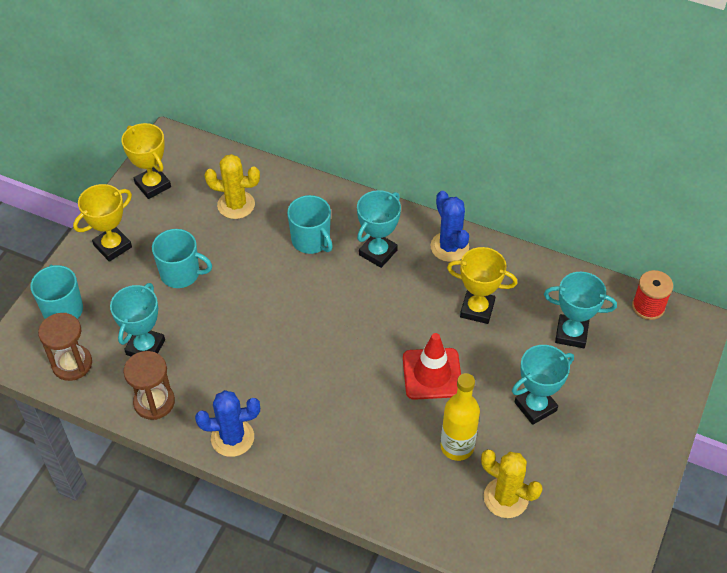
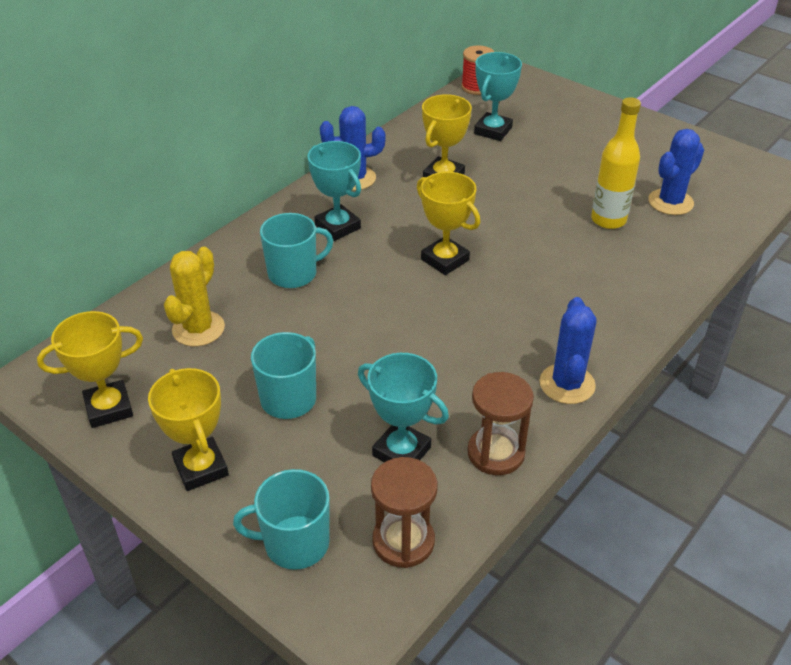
camera: 75 degrees left, 10 degrees down
(358, 333) = (445, 260): none -> yellow trophy
(432, 374) = (515, 219): red traffic cone -> none
(506, 498) = (670, 202): yellow cactus -> blue cactus
(535, 406) = (570, 166): turquoise trophy -> none

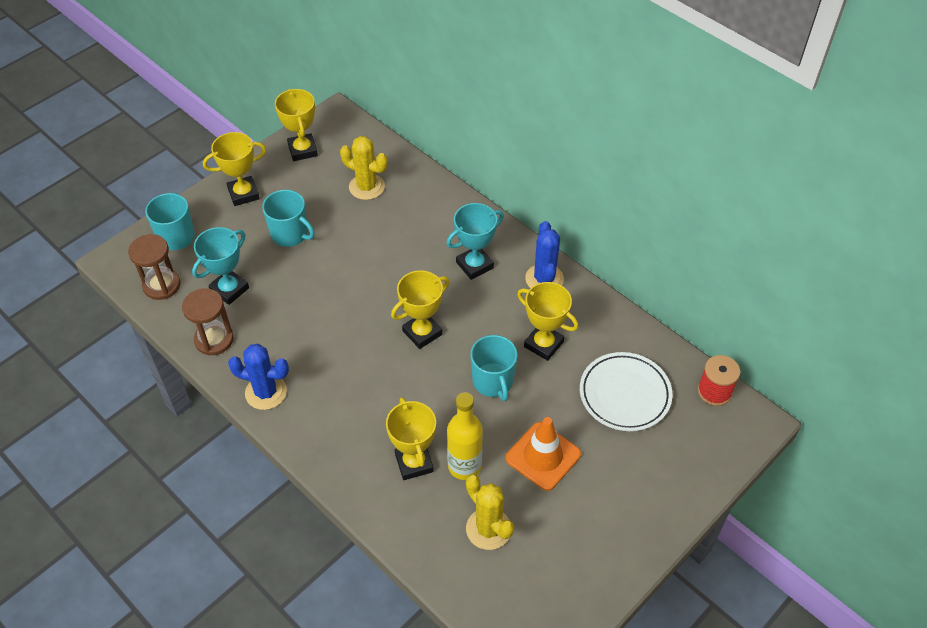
camera: 95 degrees right, 10 degrees up
(294, 273) = (419, 237): turquoise mug -> turquoise mug (493, 381)
(493, 131) = (624, 394): turquoise trophy -> white plate
(578, 174) = (543, 456): none -> orange traffic cone
(618, 253) = (414, 463): none -> yellow trophy
(670, 202) = (488, 529): blue cactus -> yellow cactus

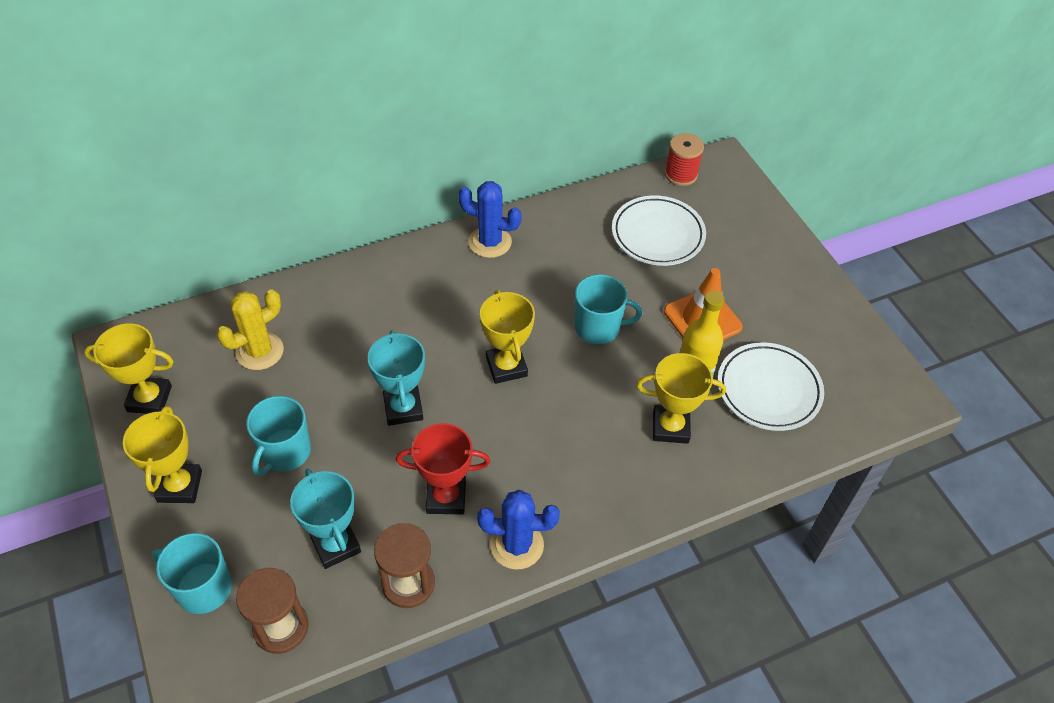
camera: 70 degrees left, 0 degrees up
(266, 392) = (517, 545): blue cactus -> blue cactus turned 60 degrees clockwise
(289, 336) = (446, 497): none -> red trophy
(290, 234) = (285, 452): turquoise mug -> turquoise mug turned 150 degrees clockwise
(474, 265) = (439, 291): turquoise trophy -> turquoise trophy (403, 408)
(488, 529) = (768, 390): yellow cactus -> white plate
(543, 344) = (571, 272): yellow trophy -> none

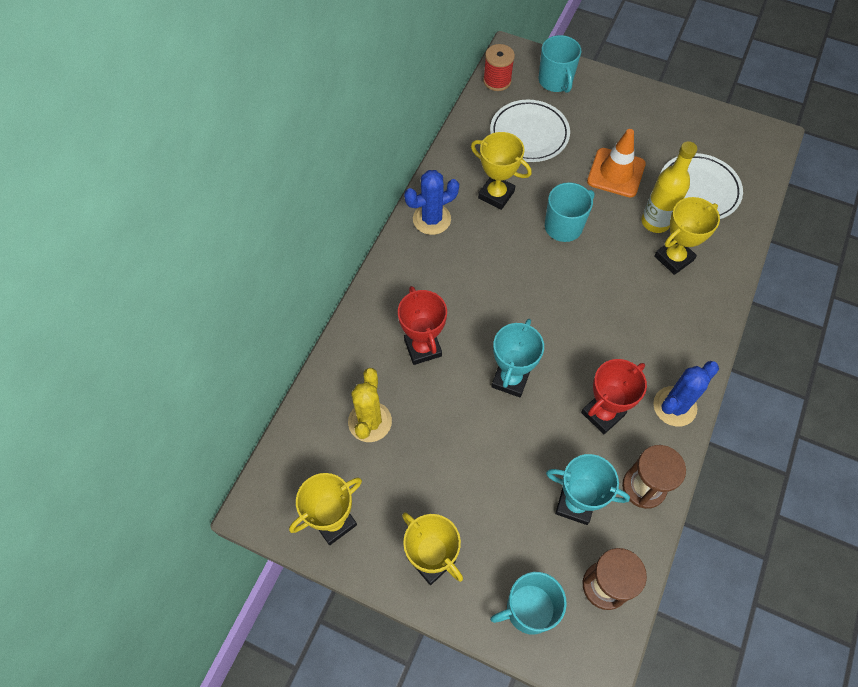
camera: 40 degrees left, 10 degrees up
(285, 452) = (471, 474): turquoise mug -> turquoise mug (555, 81)
(364, 330) = (423, 348): none -> red trophy
(403, 408) = (510, 379): turquoise trophy -> turquoise trophy turned 75 degrees clockwise
(506, 367) = (540, 297): yellow trophy -> yellow trophy (496, 195)

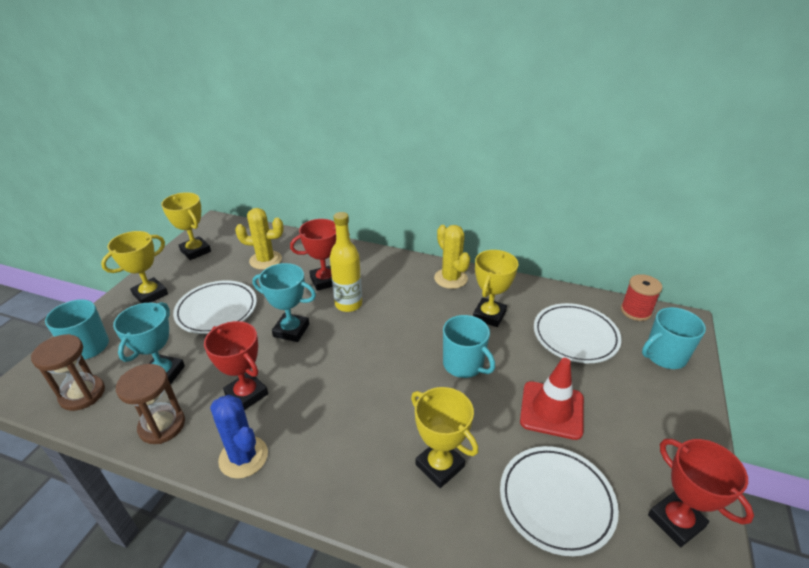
camera: 85 degrees right, 25 degrees down
(431, 219) = (450, 278): blue cactus -> yellow cactus
(470, 466) = (217, 310): none -> white plate
(616, 173) = (551, 410): orange traffic cone -> red traffic cone
(655, 222) = (490, 448): yellow bottle -> yellow bottle (348, 304)
(707, 129) = (675, 521): none -> red trophy

